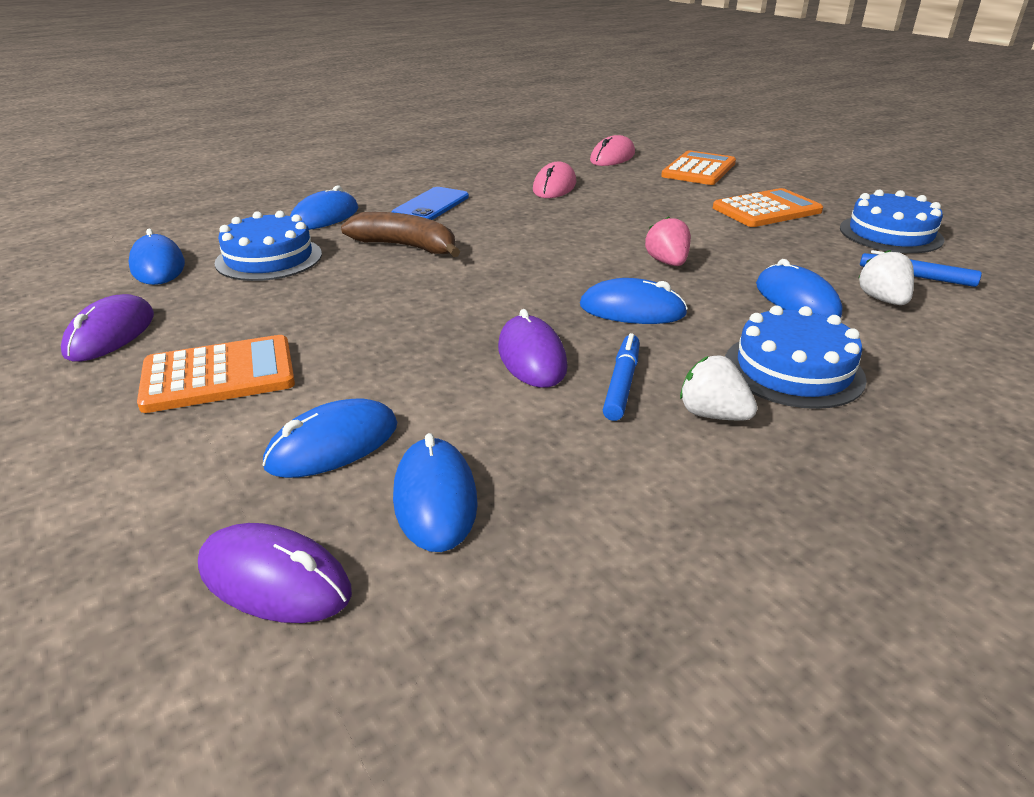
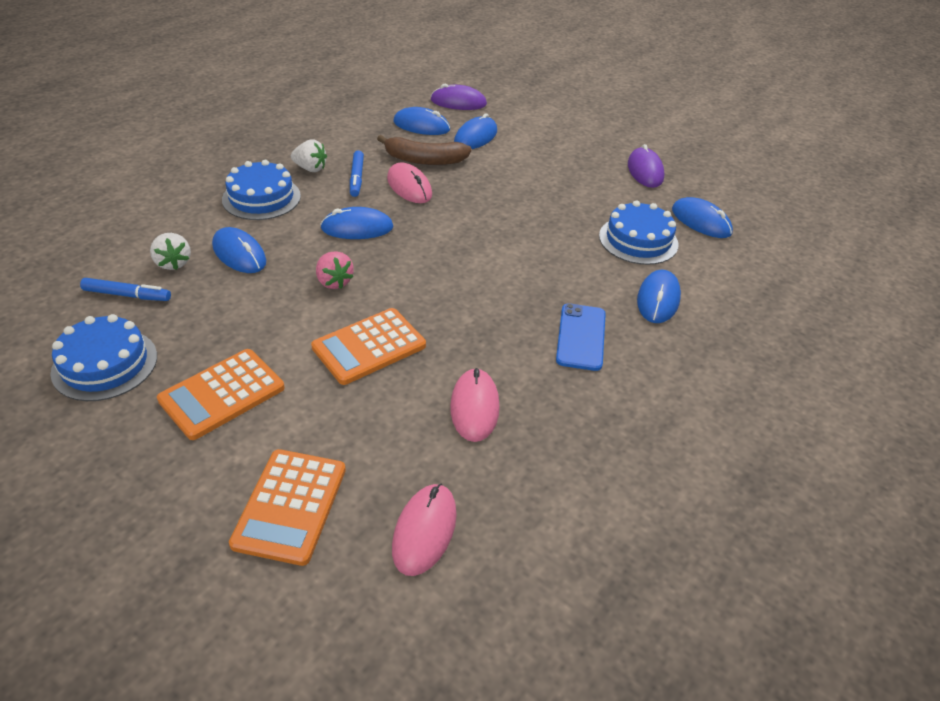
camera: 160 degrees right, 10 degrees up
(219, 375) = (559, 158): orange calculator -> orange calculator (369, 346)
(406, 246) = (552, 269): brown banana -> brown banana (424, 160)
(435, 498) = (421, 126): blue mouse -> blue mouse turned 45 degrees counterclockwise
(532, 357) = (409, 187): purple mouse -> pink mouse

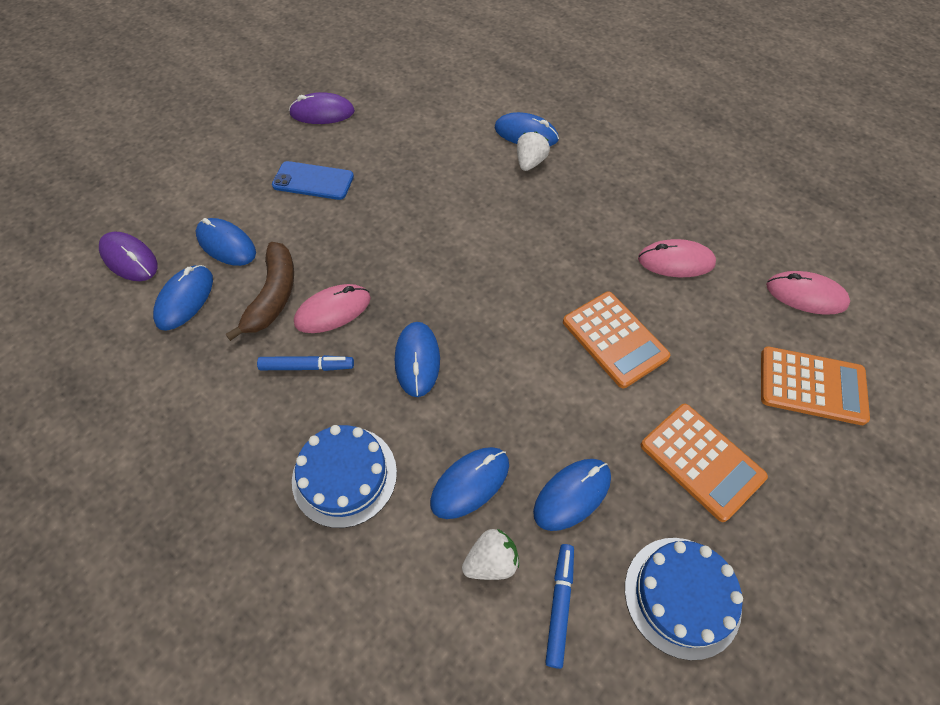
camera: 85 degrees left, 15 degrees up
(310, 168) = (276, 423): white strawberry -> white strawberry (530, 162)
(334, 282) = (518, 376): pink strawberry -> none
(458, 102) = (129, 259): purple mouse -> purple mouse turned 60 degrees counterclockwise
(581, 337) = (580, 187): blue phone -> blue phone (313, 181)
(638, 240) = (441, 134): blue cake -> none
(701, 221) = (412, 90): blue mouse -> blue mouse (572, 495)

